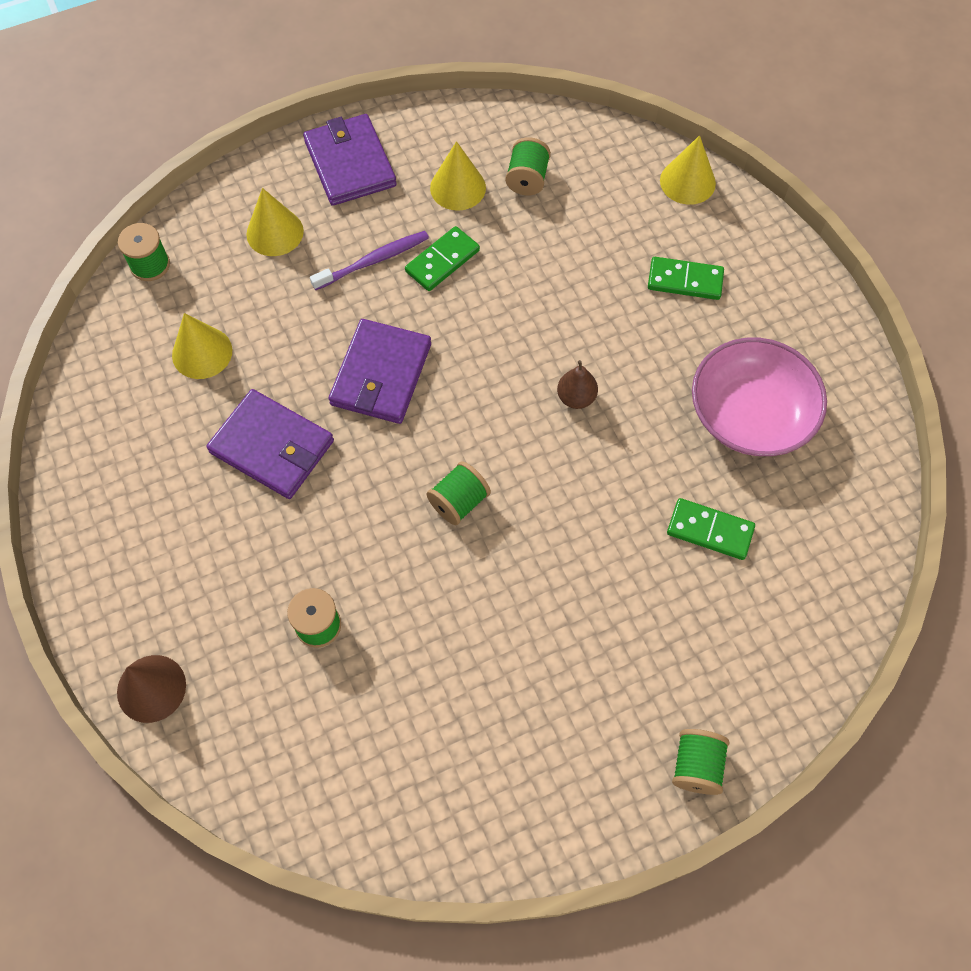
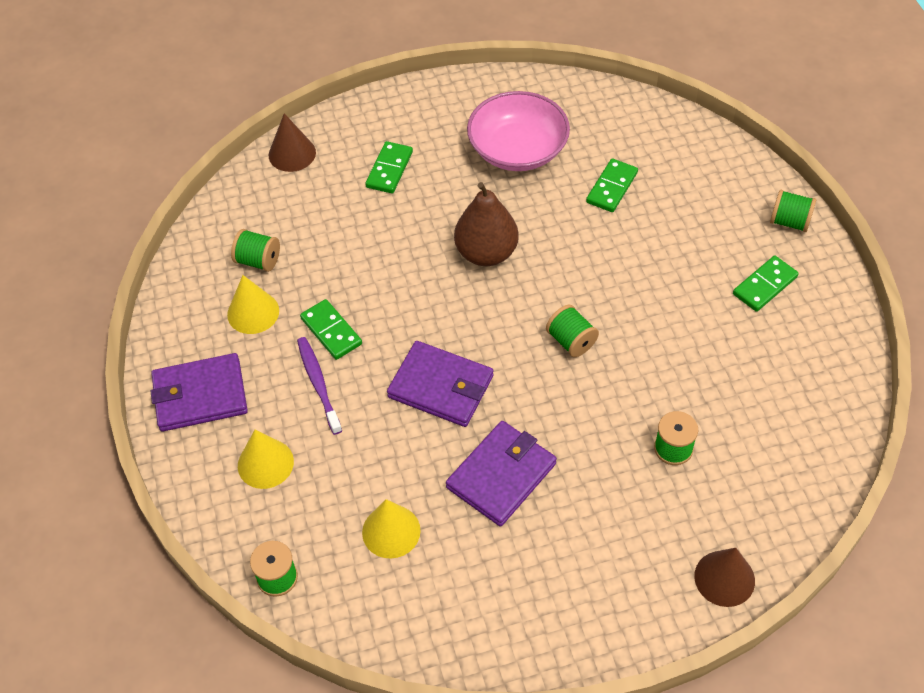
camera: 80 degrees left, 10 degrees down
(576, 397) = (486, 253): brown pear -> brown pear, size x1.92
(578, 732) = (765, 285): none -> green domino
(687, 182) = (292, 153): yellow cone -> brown cone

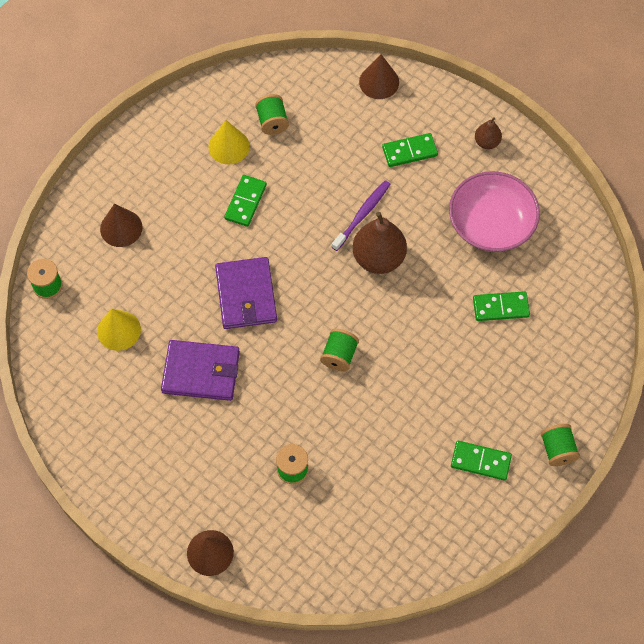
camera: 55 degrees right, 10 degrees up
(200, 395) = (145, 158): purple wallet -> none
(265, 463) = (121, 228): yellow cone -> brown cone
(318, 384) = (199, 220): purple toothbrush -> purple toothbrush (362, 215)
(429, 109) = (487, 142): none -> brown pear

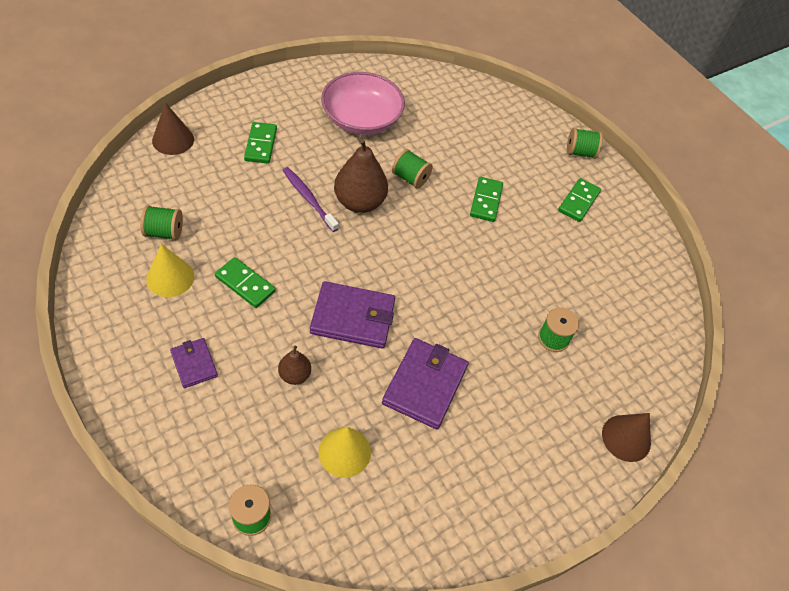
camera: 80 degrees left, 10 degrees down
(121, 228) = (214, 411): brown cone -> none
(156, 197) = (194, 364): none -> purple wallet
(339, 355) = (448, 264): green spool -> green spool (410, 178)
(487, 142) = (281, 94): brown pear -> brown pear (295, 375)
(500, 307) = (443, 141): green domino -> green domino (486, 201)

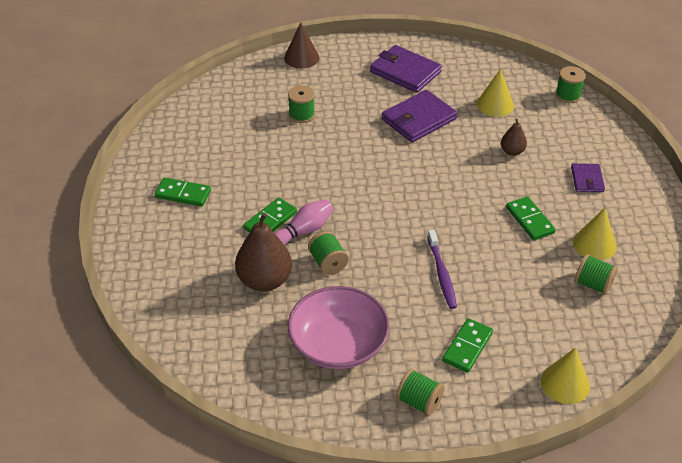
camera: 145 degrees left, 10 degrees down
(173, 140) = (565, 383): brown cone -> yellow cone
(353, 317) = (449, 172): purple wallet -> purple wallet (405, 72)
(359, 202) = (393, 256): brown pear -> brown pear (264, 280)
(451, 200) = (303, 231): none -> pink bowling pin
(578, 201) = (183, 194): green domino -> green domino turned 45 degrees clockwise
(580, 152) = (133, 235): green spool -> green spool (419, 401)

